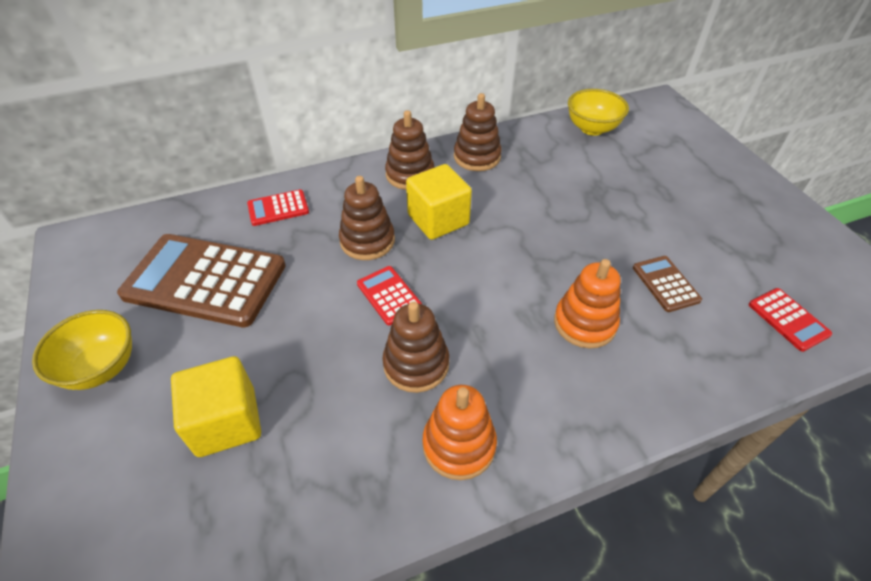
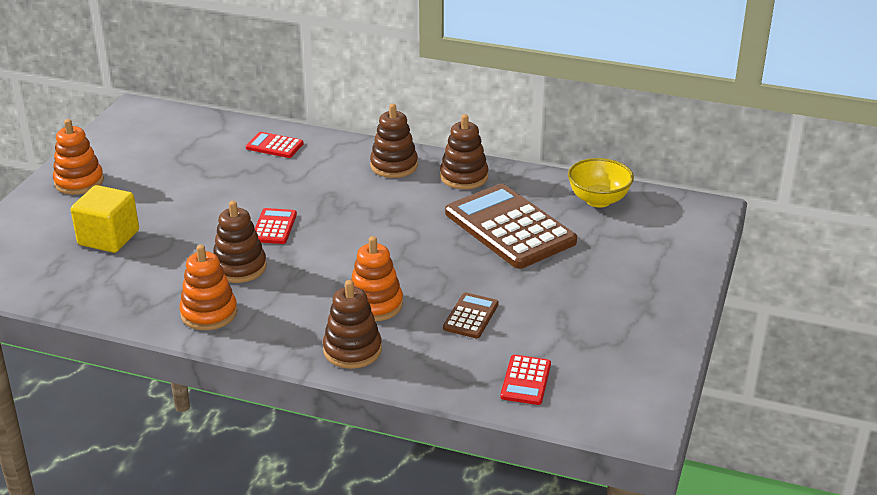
camera: 40 degrees right, 15 degrees down
(101, 368) = (79, 182): yellow bowl -> orange stacking toy
(205, 280) = (180, 166): brown calculator -> brown calculator (510, 227)
(367, 241) = (304, 191): brown stacking toy -> brown stacking toy (352, 350)
(438, 220) = (370, 202): yellow cube -> none

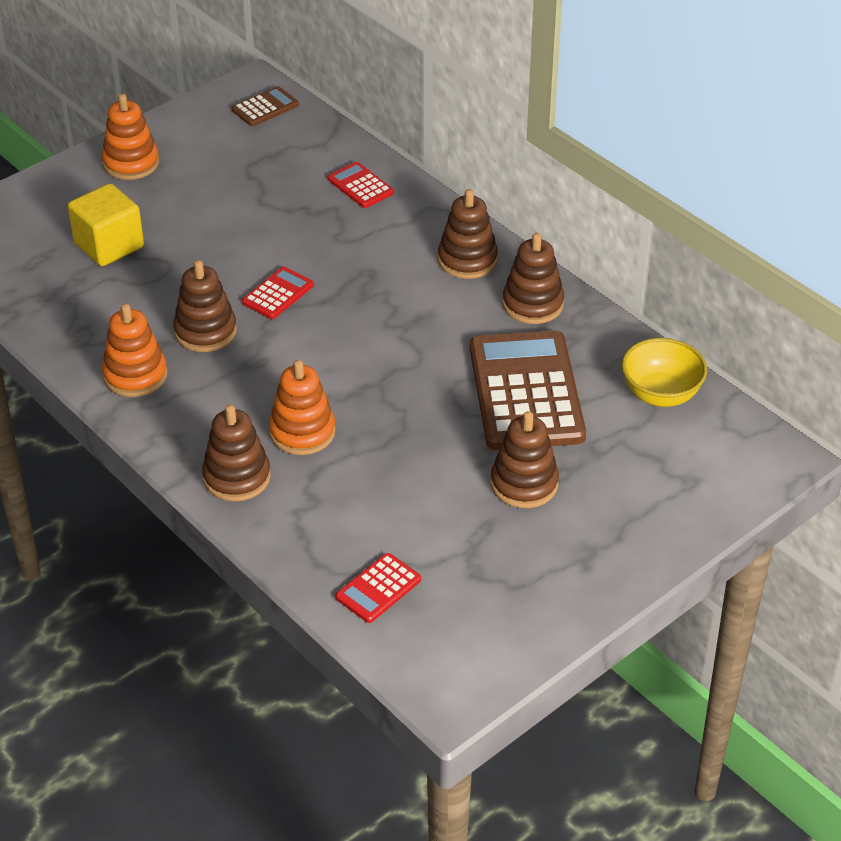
camera: 30 degrees right, 10 degrees up
(471, 316) = (388, 487): brown calculator -> brown calculator (265, 107)
(562, 280) = (524, 484): none -> brown stacking toy

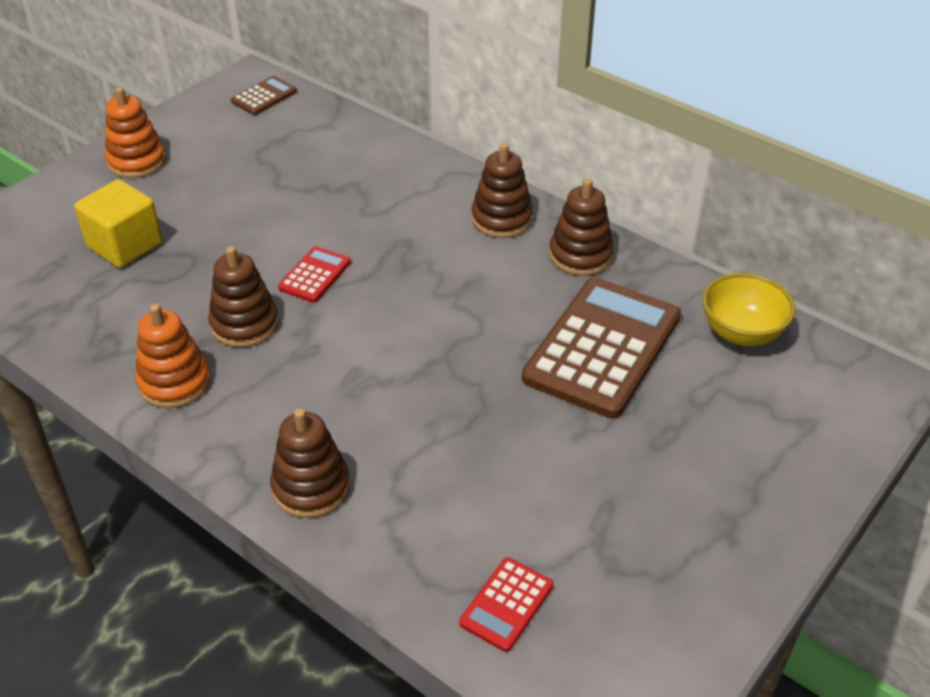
camera: 10 degrees left, 0 degrees up
(302, 432) = (374, 423): orange stacking toy -> none
(360, 186) = (375, 159): red calculator -> none
(524, 484) = (633, 451): brown stacking toy -> none
(526, 392) = (602, 348): brown calculator -> brown calculator turned 45 degrees clockwise

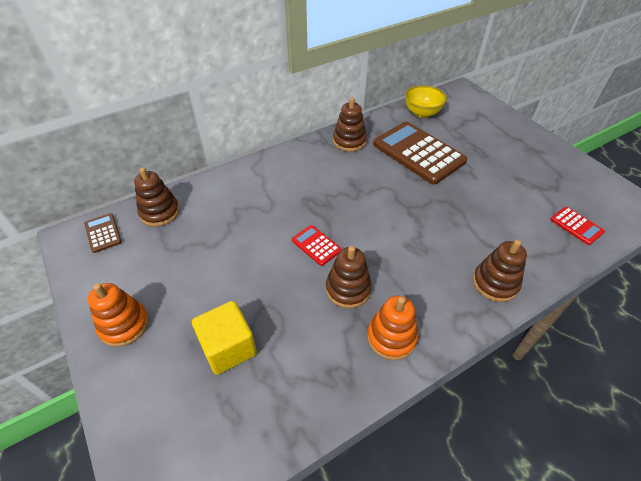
camera: 70 degrees left, 5 degrees up
(502, 219) = (306, 159): brown stacking toy -> brown stacking toy (160, 212)

